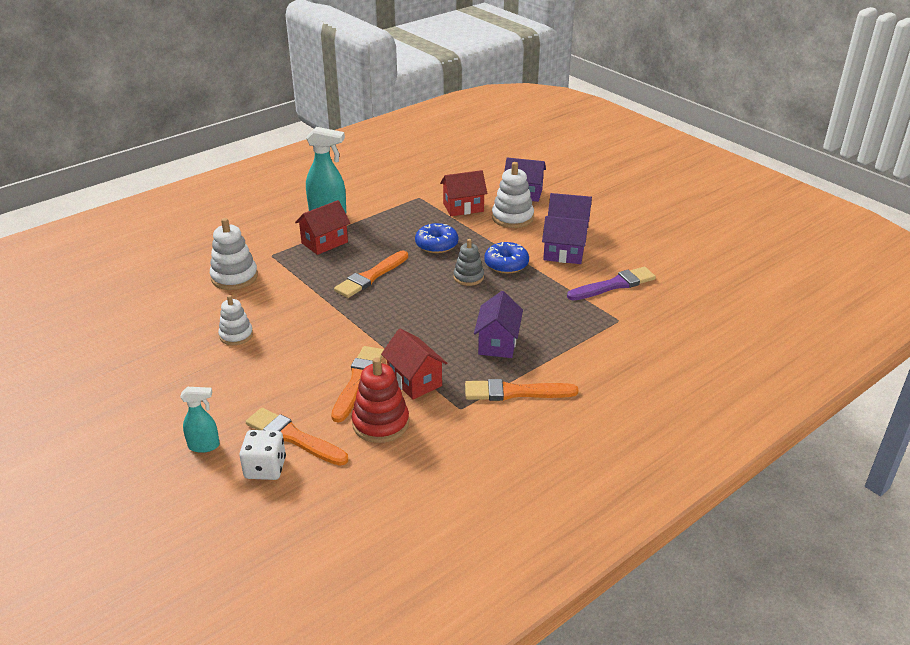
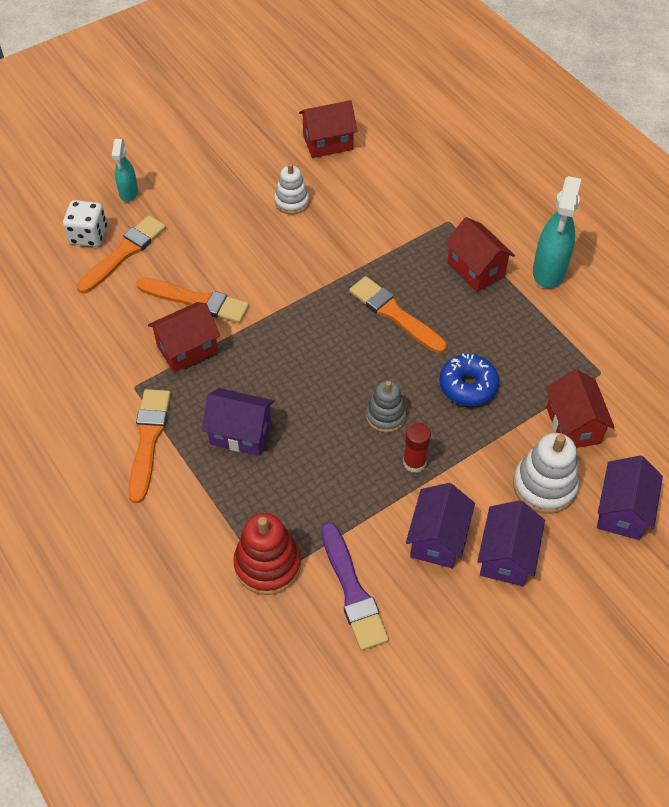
camera: 95 degrees right, 20 degrees up
(160, 319) = (328, 143): none -> red house
(234, 277) = (402, 192): white stacking toy -> none
(380, 423) = (127, 318): red stacking toy -> red stacking toy (267, 564)
(506, 264) = (414, 462): blue donut -> red glue stick

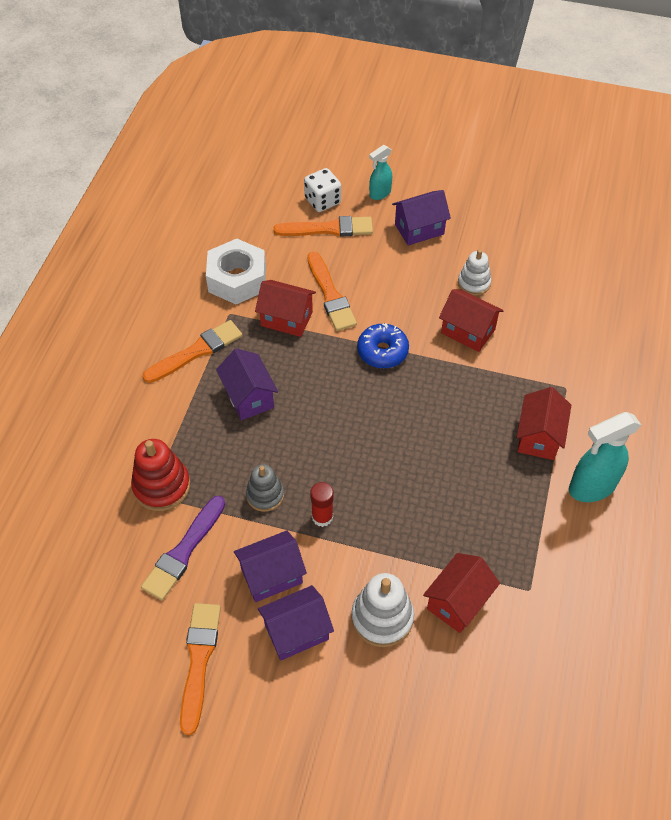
camera: 50 degrees right, 0 degrees up
(102, 355) = (237, 279): none -> white nut
(328, 143) = (553, 264): red house -> red house (468, 331)
(385, 416) = (345, 471): grey stacking toy -> grey stacking toy (265, 495)
(394, 314) = (440, 414): orange brush -> orange brush (199, 661)
(468, 386) = (423, 505): blue donut -> blue donut (382, 351)
(622, 511) = (410, 689): purple house -> purple house (419, 229)

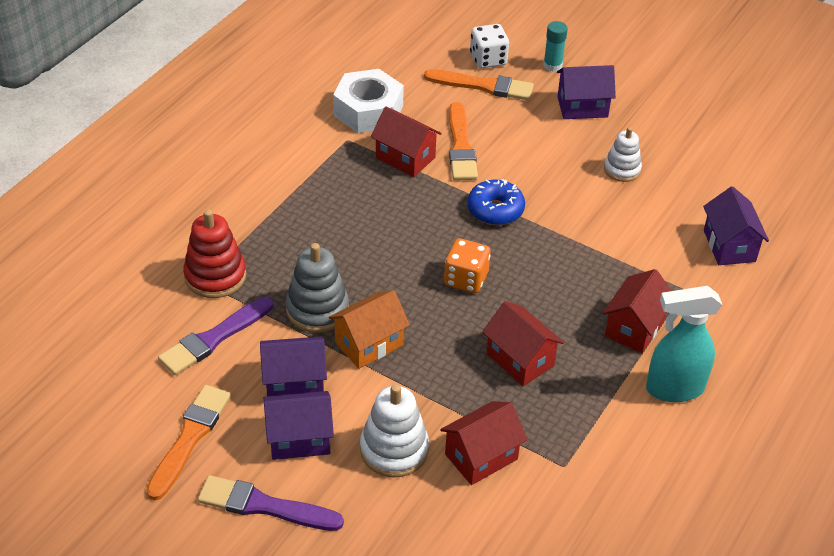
camera: 15 degrees right, 10 degrees down
(196, 351) = (299, 166): orange brush -> none
(249, 397) = (337, 218): purple house -> purple house (729, 246)
(265, 495) = (317, 309): grey stacking toy -> grey stacking toy, size x1.52
(290, 710) = (264, 506): none -> purple brush
(322, 517) = (369, 343): red glue stick -> orange house
(379, 194) = (552, 65): turquoise spray bottle -> turquoise glue stick
(382, 428) = (466, 279): none -> orange dice
(468, 331) = (596, 212): red house -> red house (520, 359)

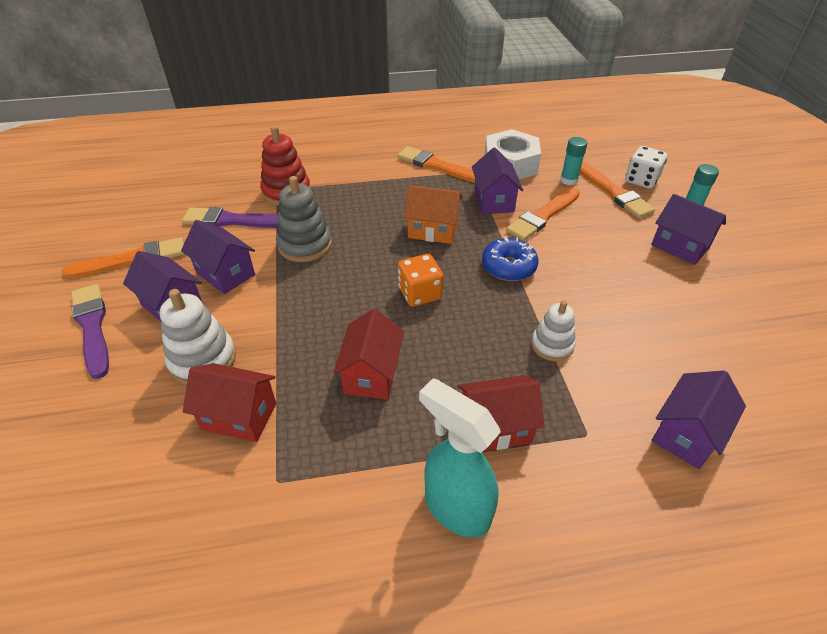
camera: 50 degrees right, 0 degrees up
(309, 154) = (437, 166): none -> orange brush
(369, 343) = (298, 285): orange house -> orange house (433, 230)
(405, 158) = (493, 201): red house -> purple house
(435, 96) = (568, 180): none -> turquoise glue stick
(622, 169) = (656, 306): white stacking toy -> white stacking toy (552, 345)

